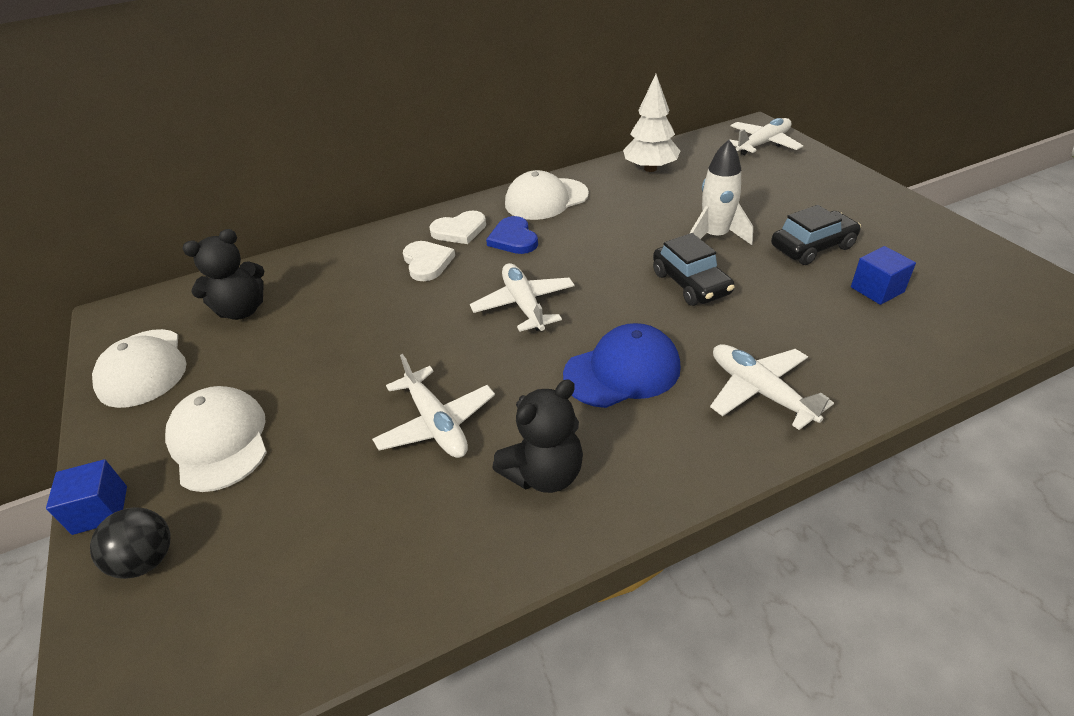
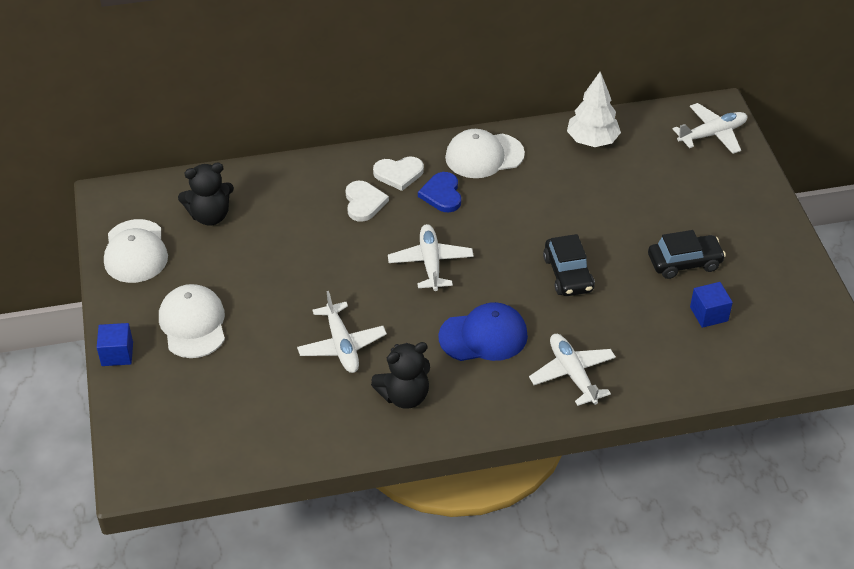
camera: 10 degrees right, 5 degrees up
(147, 560) = (149, 392): black ball -> none
(715, 237) = (610, 233): white rocket -> none

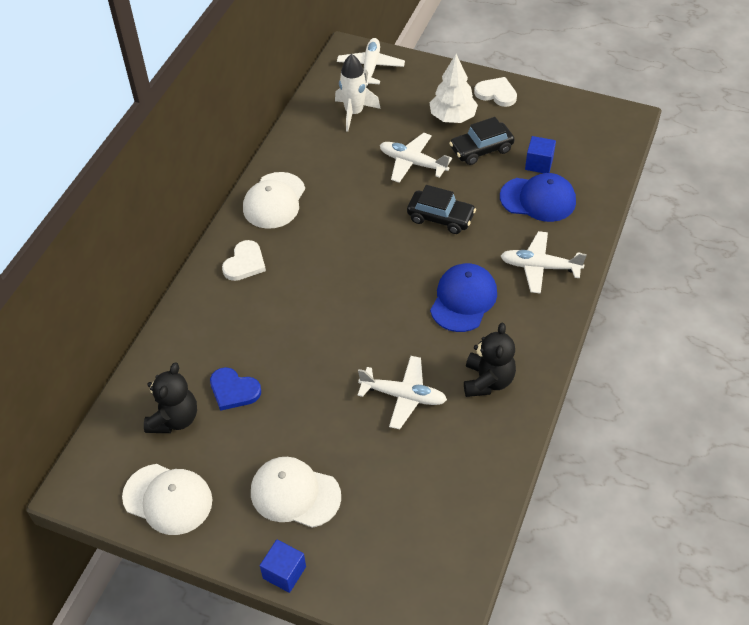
camera: 55 degrees left, 5 degrees up
(364, 203) = (257, 302): white heart -> white heart (496, 93)
(430, 263) = (360, 293): white plane -> white plane (412, 163)
(442, 194) = (292, 248): blue heart -> blue heart (233, 390)
(592, 140) = (317, 132): white tree -> white tree (452, 117)
(641, 153) = (354, 113): none -> white rocket
(659, 334) = (538, 199): none -> blue cap
(684, 262) = (481, 149): black car -> black car turned 135 degrees counterclockwise

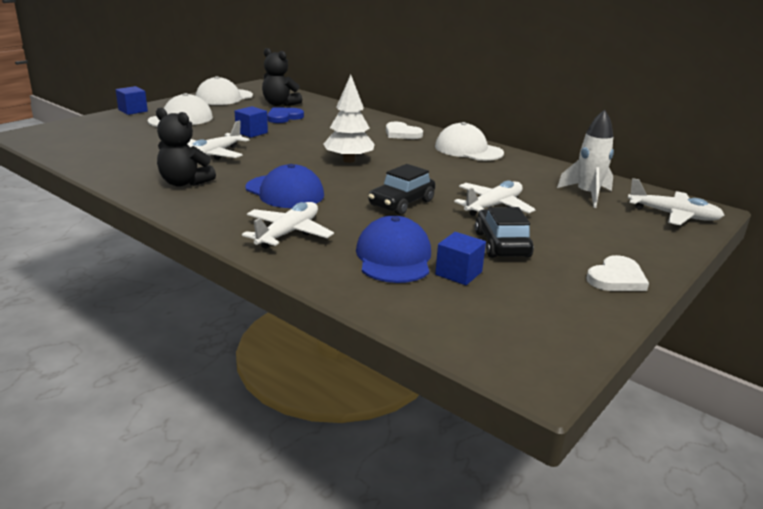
camera: 105 degrees right, 25 degrees down
(311, 396) = (251, 132): none -> blue cube
(452, 117) = (569, 240): white tree -> white tree (349, 160)
(538, 199) = (394, 257): blue cap -> blue cap turned 150 degrees clockwise

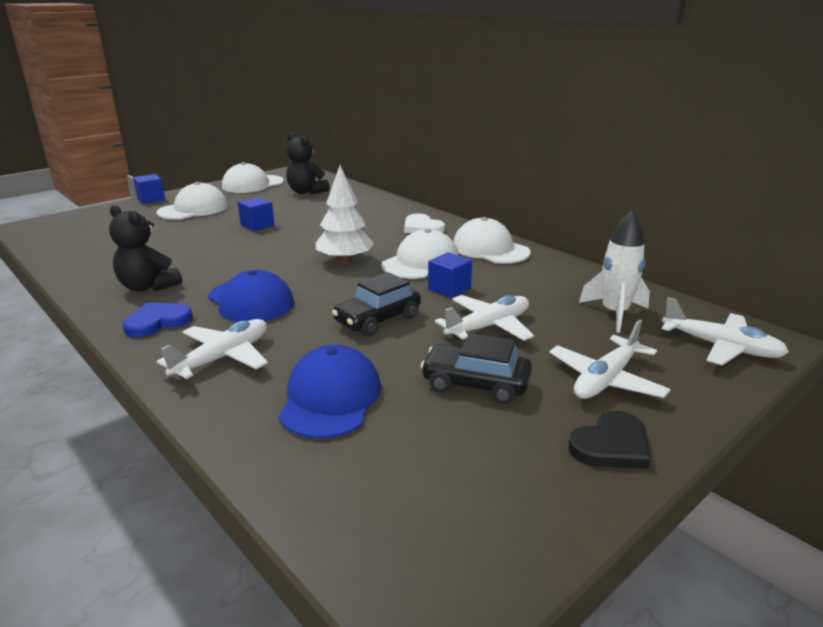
camera: 10 degrees right, 0 degrees up
(212, 155) = (199, 252): white plane -> white plane (606, 380)
(284, 117) = (302, 207): blue heart -> blue heart (157, 322)
(415, 160) = (421, 262): none -> white cap
(458, 273) = (400, 427): blue cube -> blue cube (449, 289)
(501, 244) = (475, 384): black car -> black car turned 75 degrees counterclockwise
(616, 278) = (611, 445): white heart -> black heart

